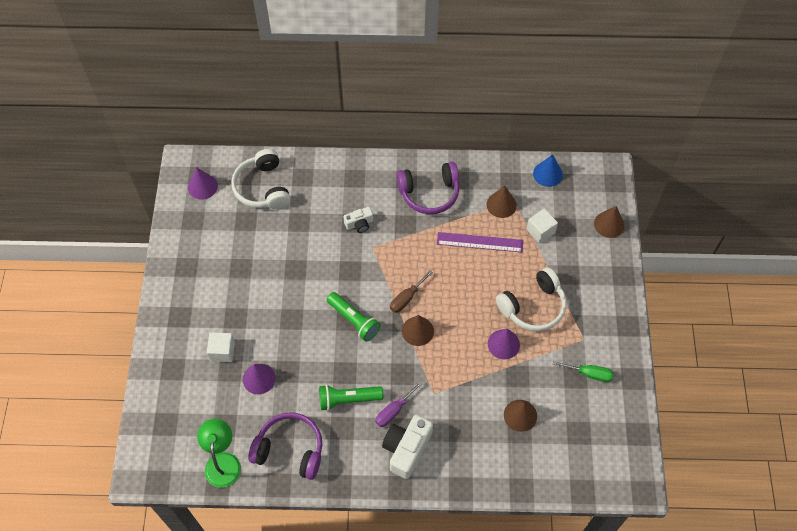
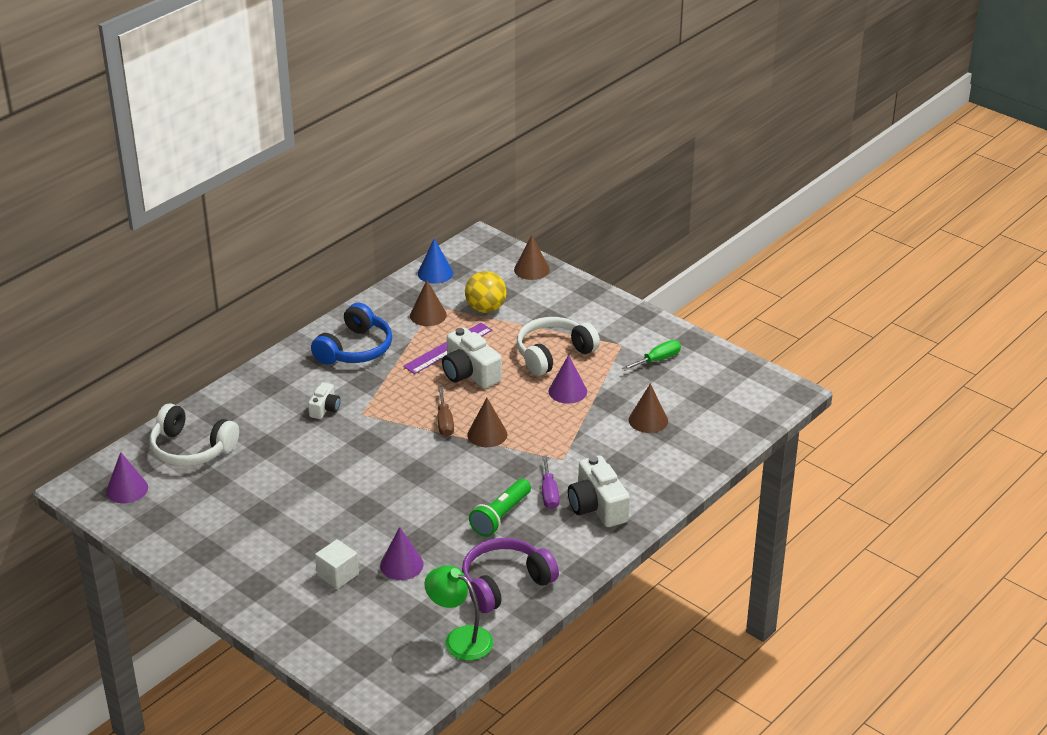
camera: 50 degrees left, 25 degrees down
(354, 320) = (423, 468): green flashlight -> none
(429, 193) = (355, 349): purple headphones -> blue headphones
(467, 274) = (469, 373): none -> white camera
(533, 306) = (553, 354): white headphones -> white headphones turned 135 degrees counterclockwise
(540, 231) = (485, 309): white cube -> yellow ball

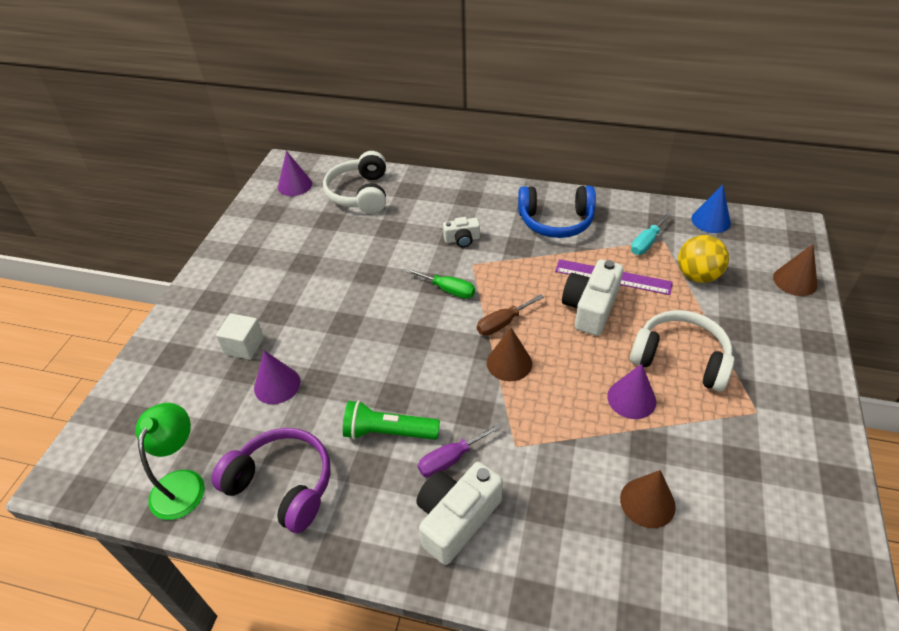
camera: 65 degrees right, 10 degrees up
(428, 315) = (646, 243): brown cone -> turquoise screwdriver
(658, 360) = (766, 461): green screwdriver -> green screwdriver (448, 290)

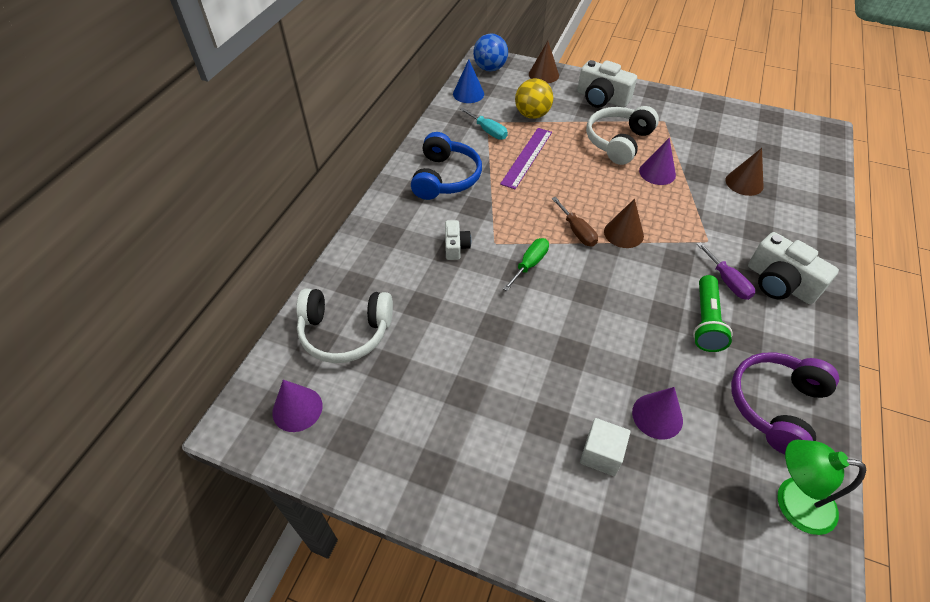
camera: 85 degrees left, 5 degrees up
(590, 308) = (562, 176): white camera -> white camera (602, 98)
(776, 232) = (490, 68): none -> blue ball

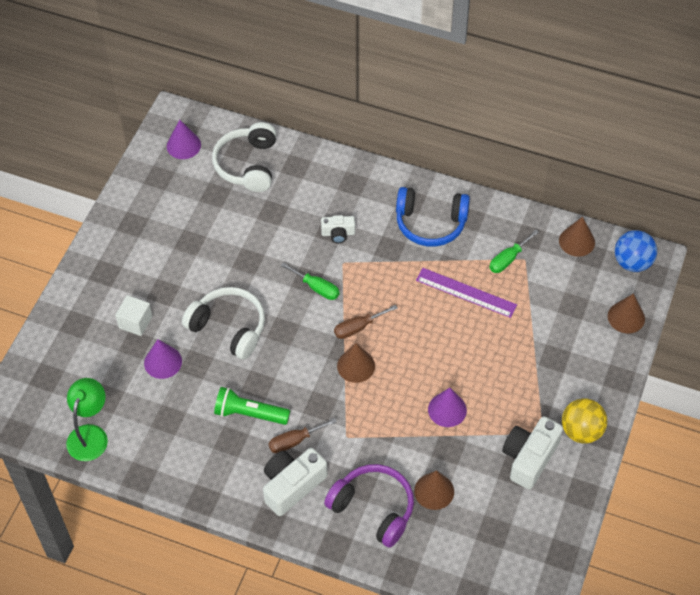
camera: 90 degrees right, 5 degrees up
(468, 94) = (577, 241): blue cone -> brown cone
(488, 131) = (508, 259): turquoise screwdriver -> green screwdriver
(532, 115) = (541, 301): yellow ball -> yellow ball (581, 431)
(602, 98) = (581, 374): white camera -> white camera (529, 458)
(618, 142) = (498, 380): white headphones -> white headphones (229, 328)
(727, 281) = (294, 441): purple screwdriver -> brown screwdriver
(776, 406) = (166, 445): purple headphones -> purple headphones (373, 508)

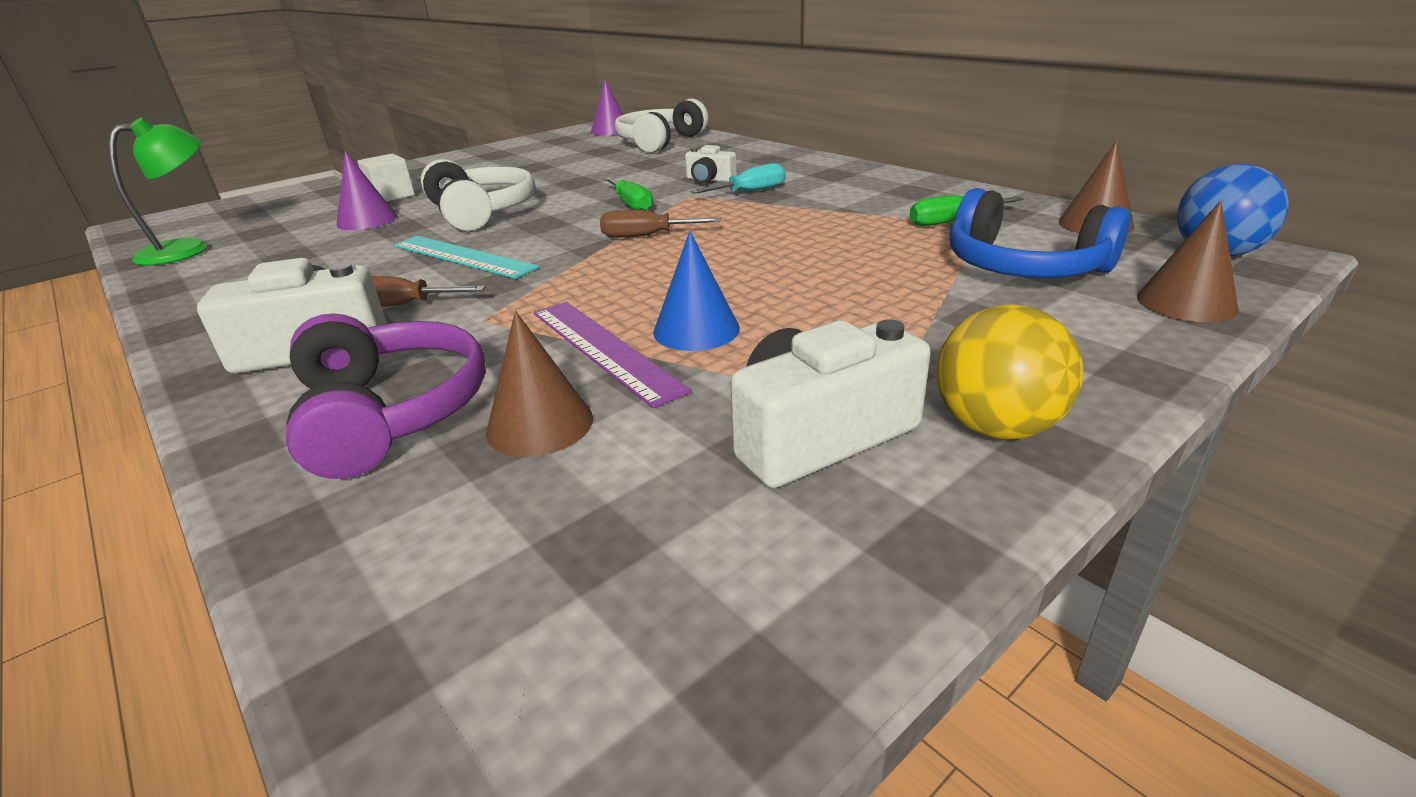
camera: 30 degrees right, 25 degrees down
(250, 414) = (387, 271): green flashlight -> none
(275, 385) = (462, 256): none -> turquoise ruler
(356, 366) = (598, 262): brown cone -> none
(377, 246) = (750, 192): none -> turquoise screwdriver
(430, 223) = (846, 187): blue headphones -> blue headphones (1023, 267)
(447, 409) = (696, 330): purple cone -> blue cone
(466, 293) = (851, 235): purple ruler -> purple ruler (604, 349)

